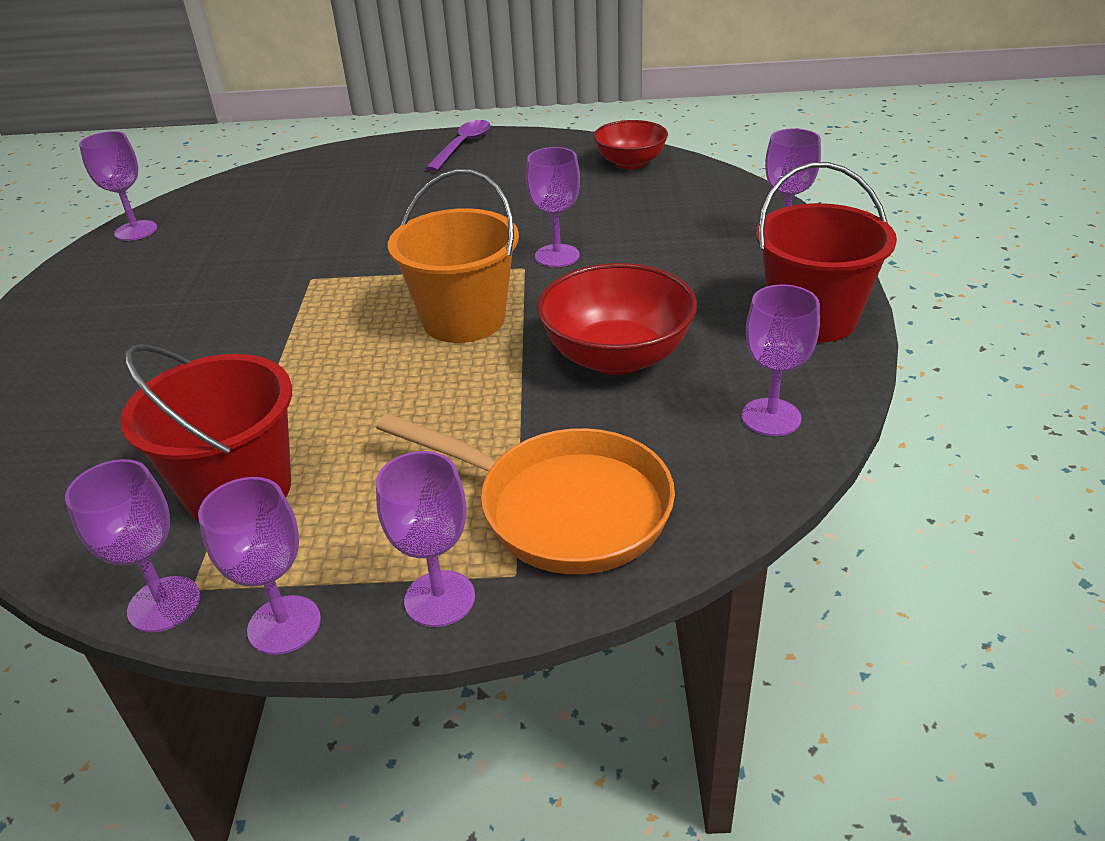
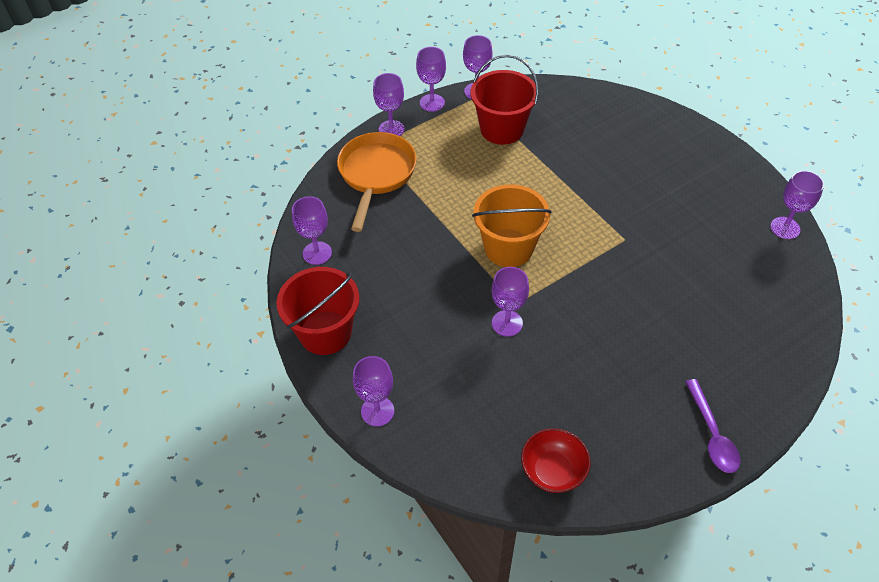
camera: 145 degrees right, 15 degrees up
(561, 508) = (376, 175): orange pan -> orange pan turned 105 degrees clockwise
(616, 357) = (410, 258): red bowl -> none

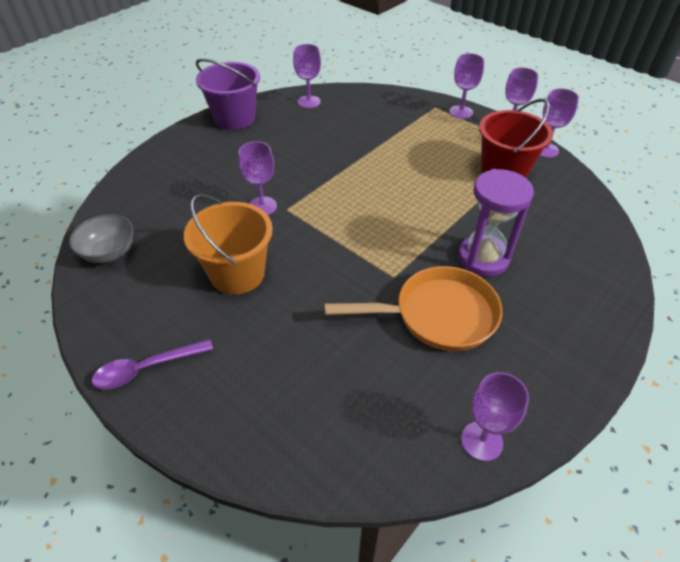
camera: 75 degrees right, 5 degrees down
(325, 332) = (235, 118): red bucket -> purple bucket
(376, 175) = (403, 113): orange pan -> orange pan (437, 315)
(377, 411) = (167, 153): purple goblet -> none
(508, 248) = (350, 196): orange bucket -> orange bucket (237, 273)
(553, 471) = (109, 252): red bowl -> grey bowl
(612, 176) = (483, 258): none -> purple hourglass

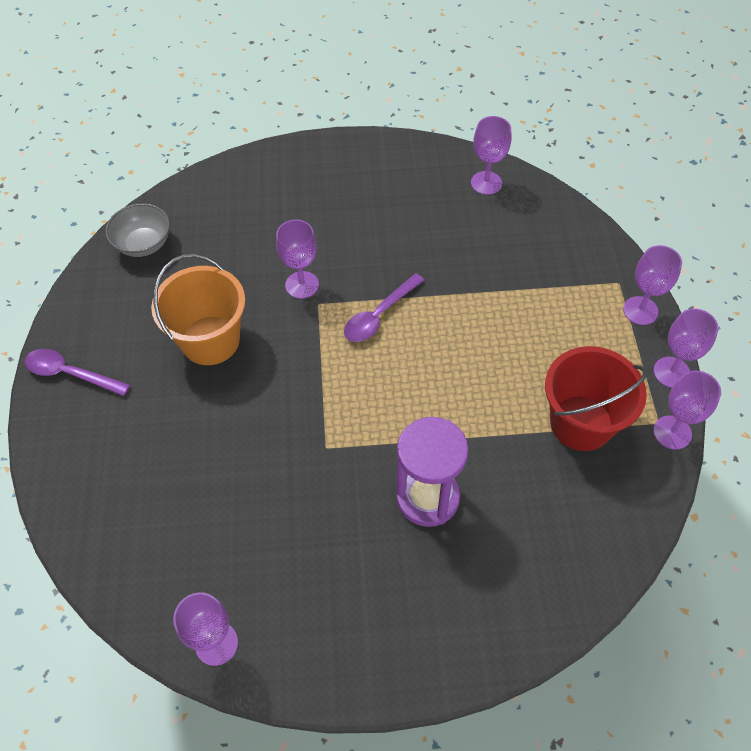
camera: 45 degrees right, 10 degrees up
(235, 118) = (389, 158): purple bucket -> none
(332, 192) = (378, 315): none -> purple spoon
(437, 315) = (316, 515): orange pan -> none

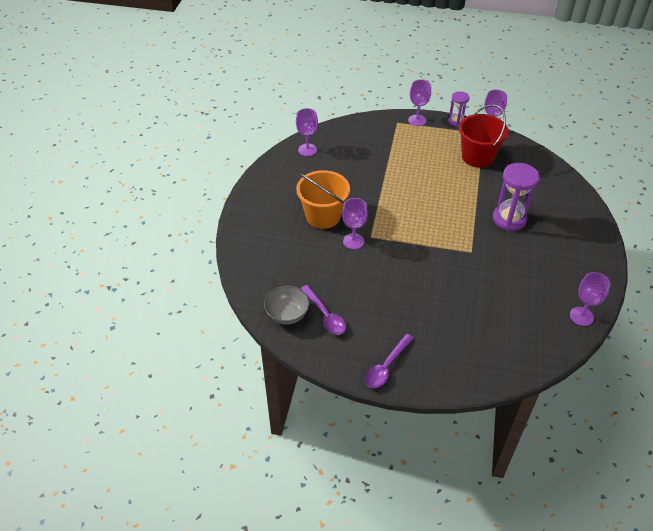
camera: 75 degrees left, 10 degrees down
(210, 340) = (382, 290): orange bucket -> orange bucket (323, 216)
(378, 315) = (388, 213): purple spoon -> purple spoon (325, 315)
(671, 372) = (456, 121): purple goblet -> purple hourglass

